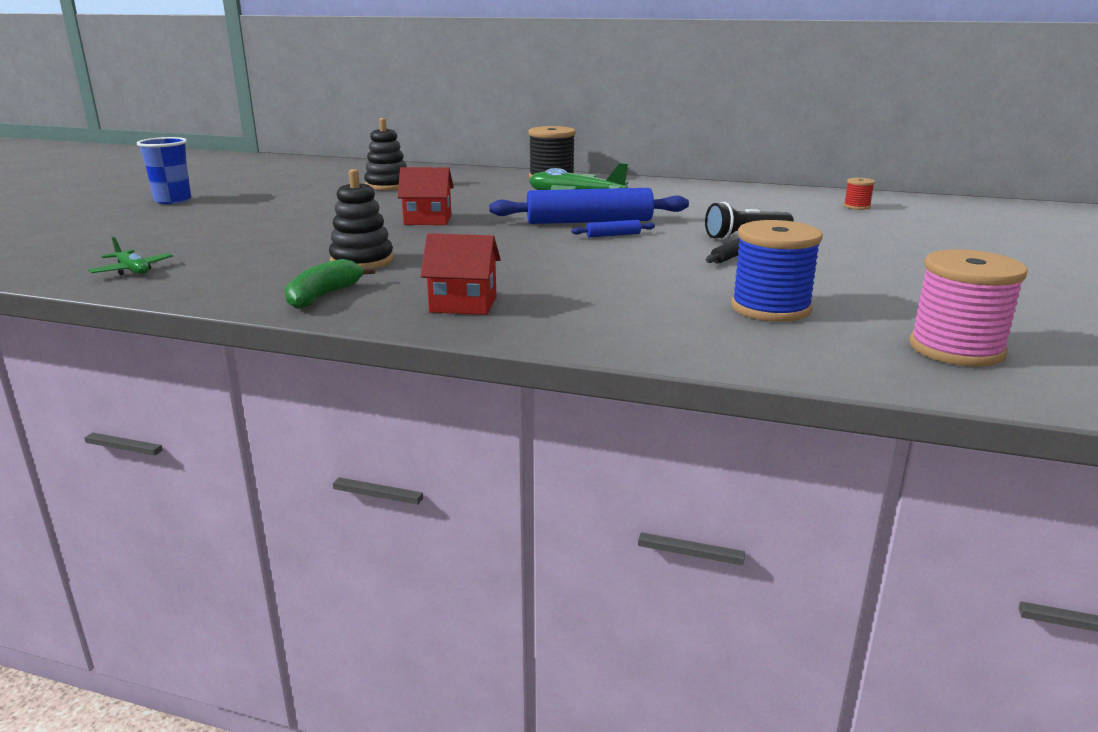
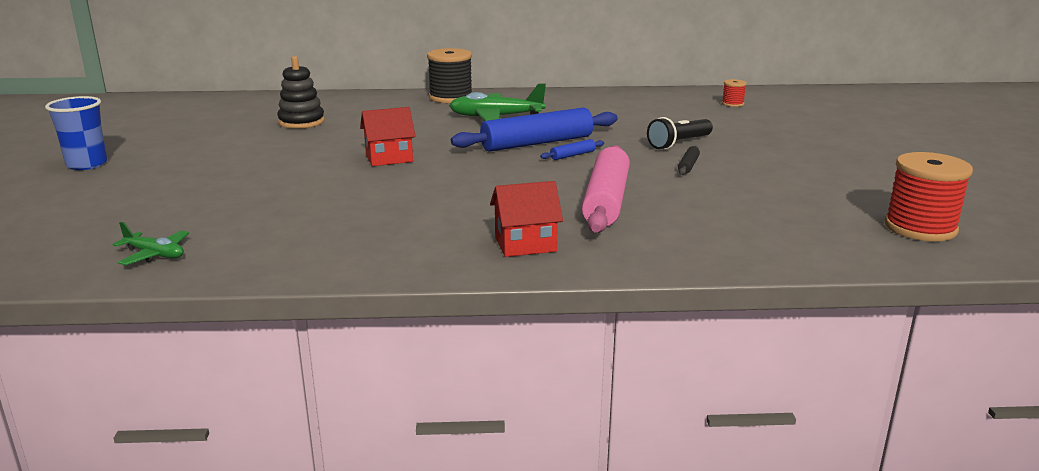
camera: 20 degrees left, 0 degrees up
(323, 296) = (389, 255): green banana -> none
(362, 261) = (380, 212): black stacking toy -> none
(597, 278) = (606, 201): none -> pink rolling pin
(770, 308) = (766, 211): blue spool -> none
(956, 349) = (920, 228): pink spool -> red spool

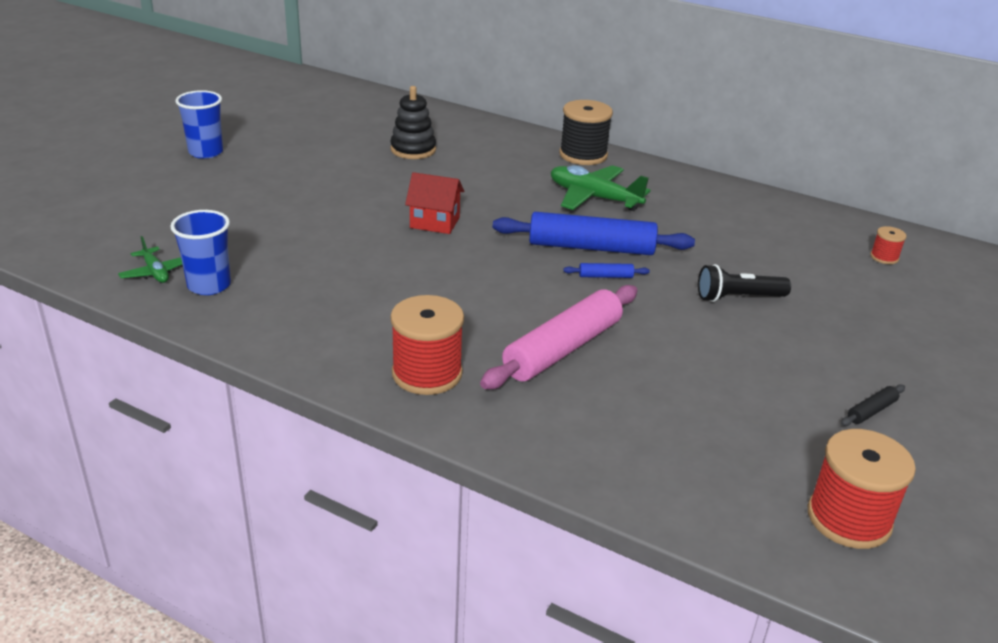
camera: 30 degrees right, 10 degrees up
(230, 248) = (209, 285): none -> blue cup
(525, 244) = (427, 373): red house -> red spool
(688, 166) = (706, 333): black rolling pin -> black rolling pin (871, 411)

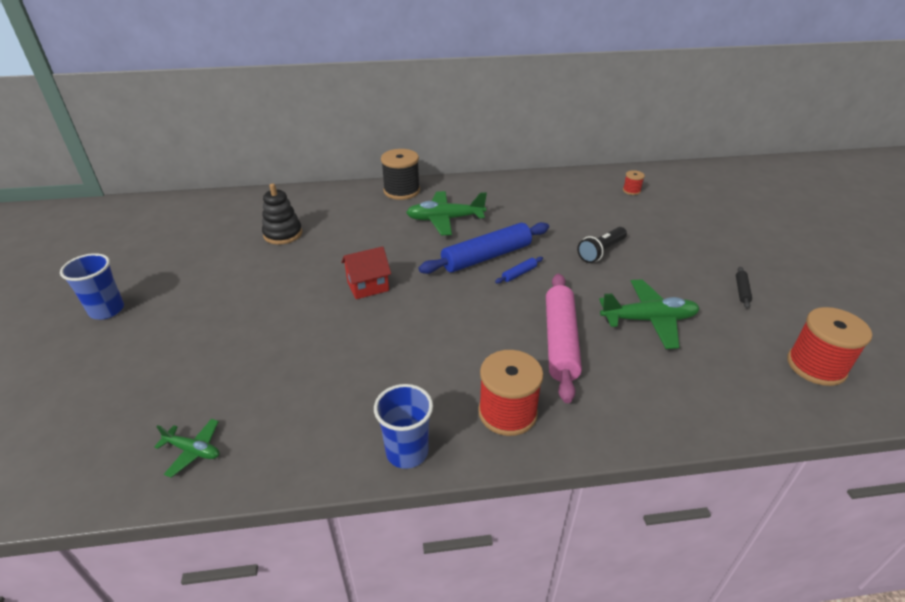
camera: 35 degrees left, 5 degrees up
(209, 285) = (257, 435): blue cup -> blue cup (407, 452)
(695, 379) = (648, 320): none -> green plane

